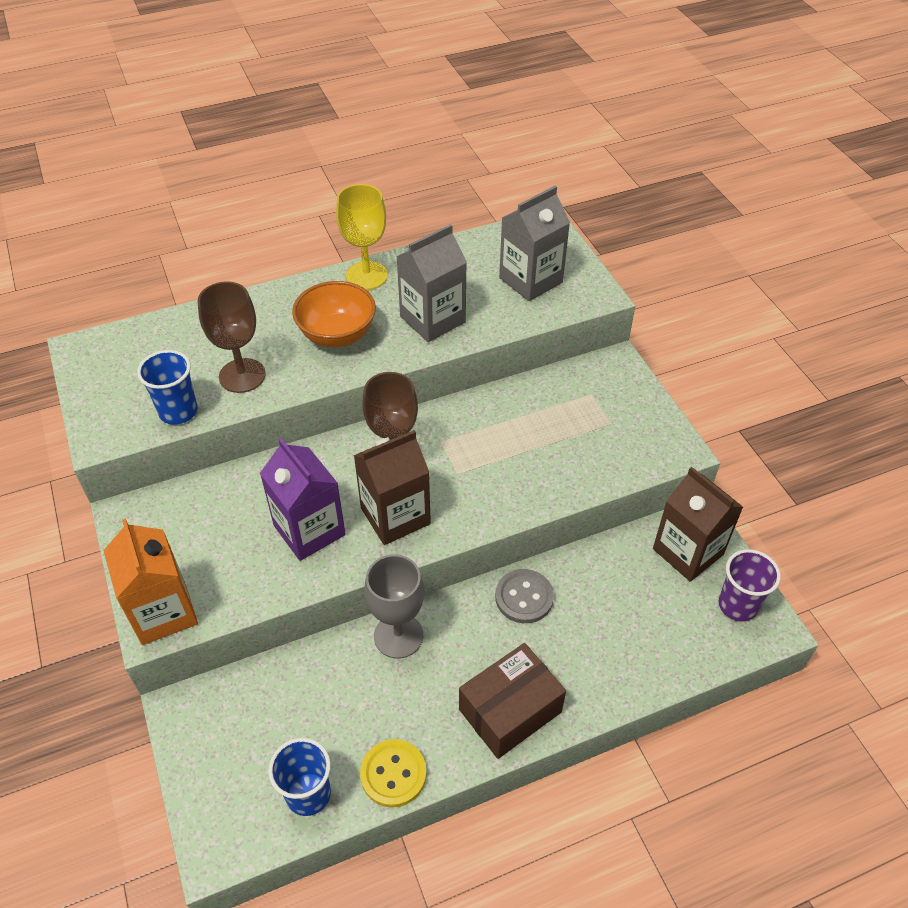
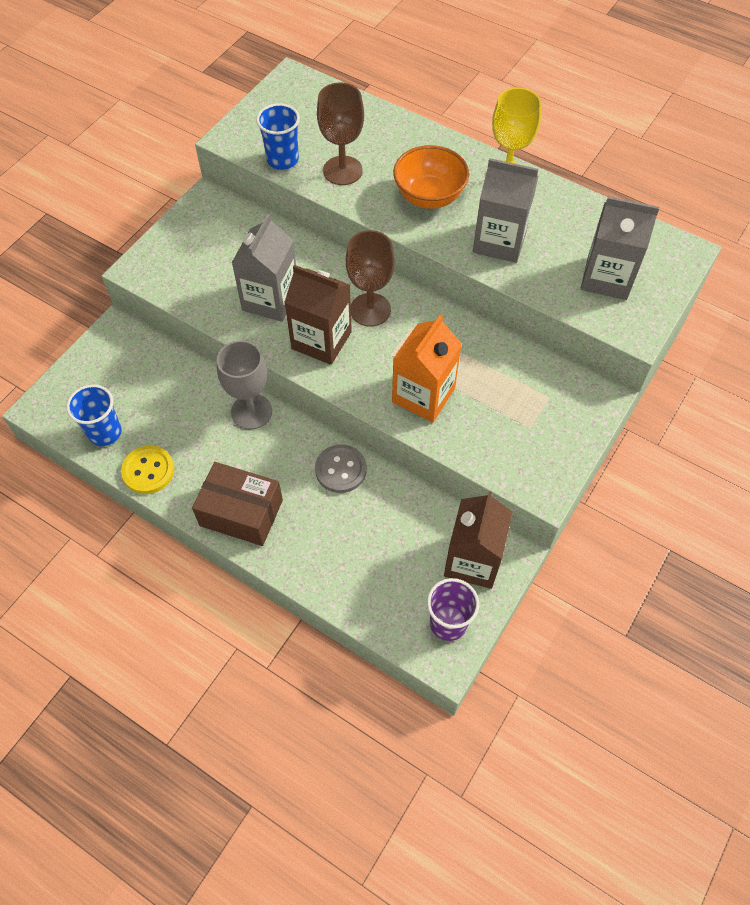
camera: 55 degrees right, 10 degrees up
(163, 612) = (151, 266): orange carton -> orange carton (423, 395)
(309, 530) = (270, 299): purple carton -> grey carton

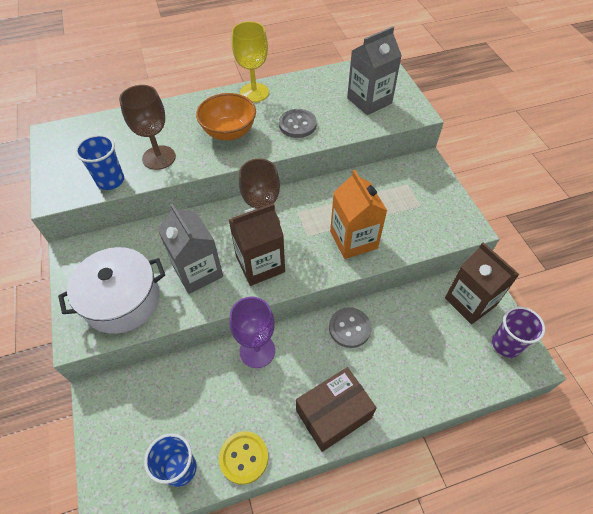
camera: 50 degrees left, 5 degrees down
(194, 270) = (122, 300): none -> white pot
(251, 411) = (257, 351): grey goblet -> purple goblet
(499, 241) = (297, 125): grey carton -> grey button

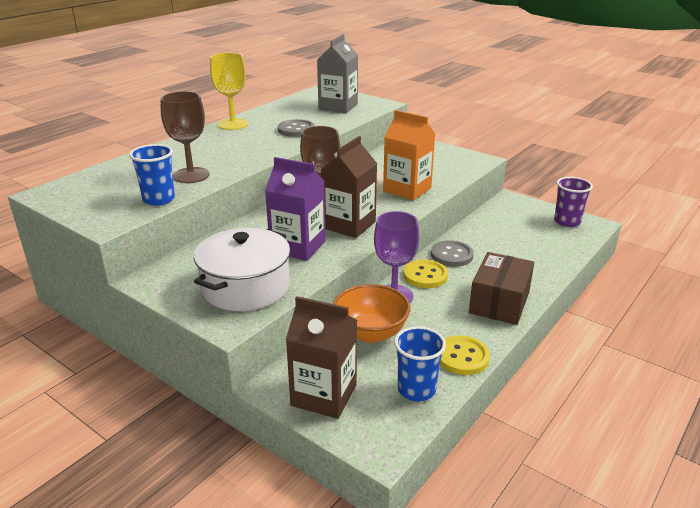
camera: 35 degrees left, 25 degrees down
(198, 271) = (298, 246): grey carton -> purple carton
(229, 132) = (240, 147): orange bowl -> orange bowl (370, 333)
(304, 341) = (425, 275): none -> yellow button
(470, 301) = (518, 211): brown carton -> brown carton (324, 395)

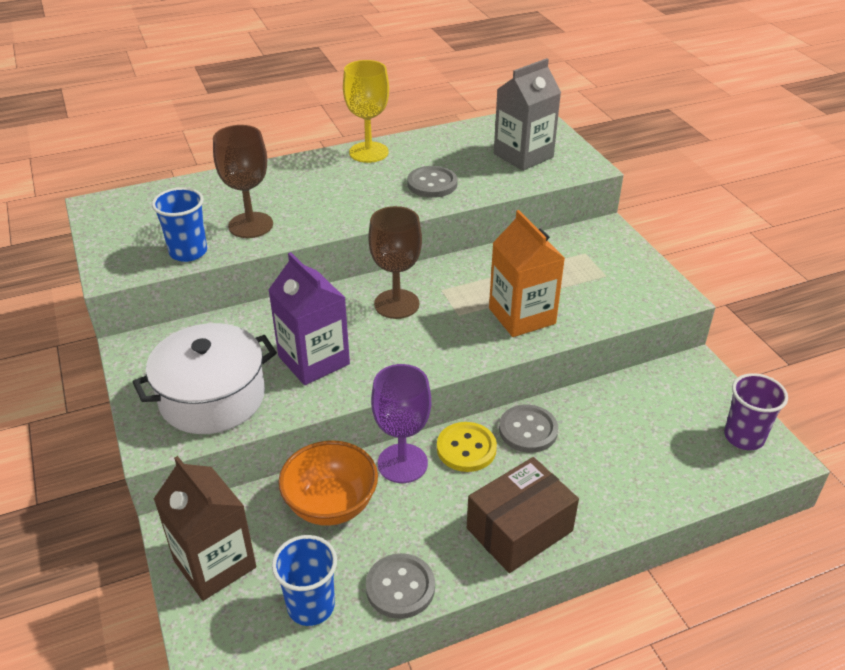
camera: 30 degrees right, 10 degrees up
(349, 225) = (399, 349): brown carton -> none
(462, 357) = (400, 587): yellow button -> grey button

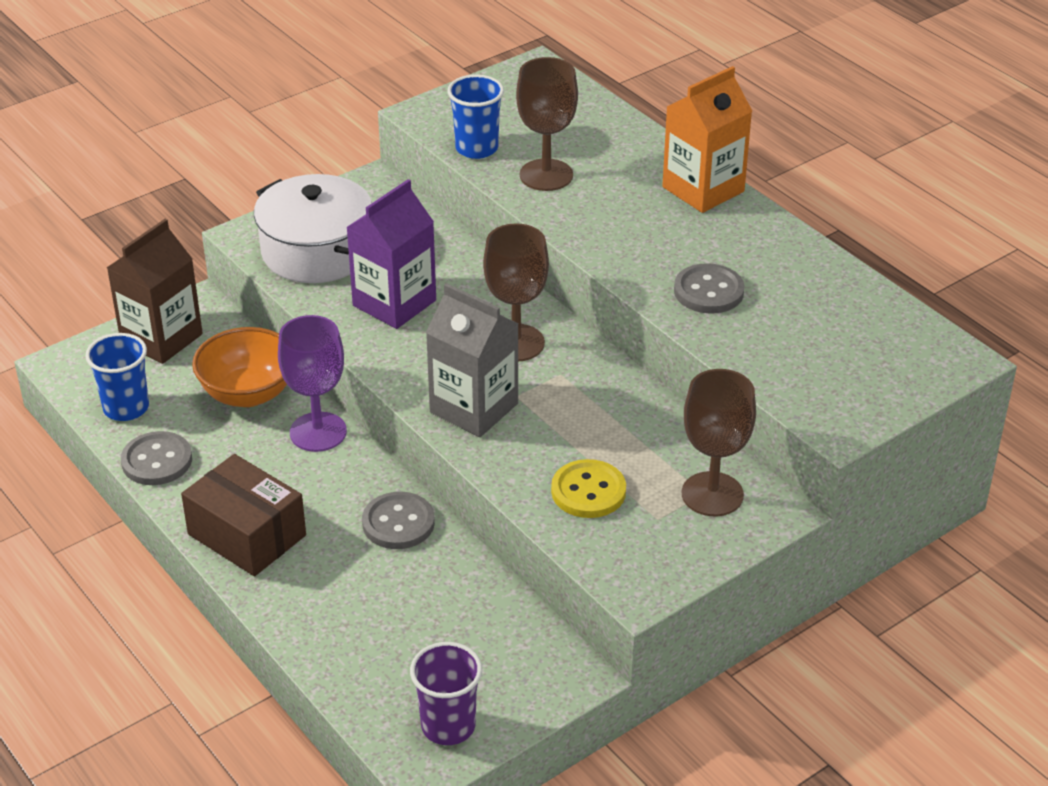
camera: 75 degrees right, 0 degrees up
(368, 152) = (759, 225): yellow goblet -> none
(466, 448) = (354, 477): yellow button -> yellow button (588, 491)
(522, 316) = (534, 449): orange carton -> orange carton (703, 189)
(523, 155) = (832, 362): grey carton -> grey carton (474, 408)
(587, 249) = (712, 494): none -> brown goblet

